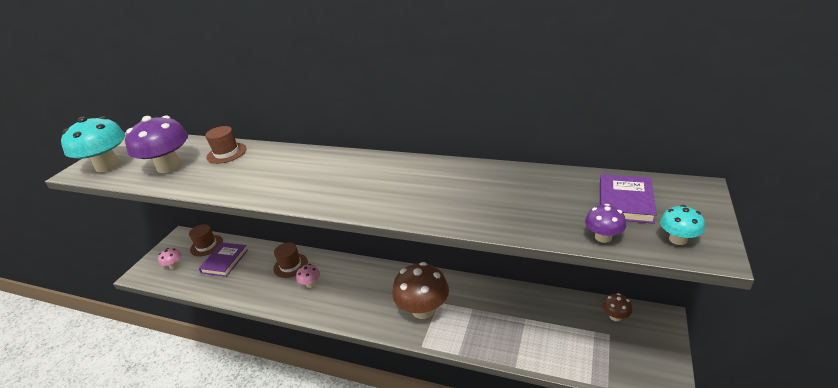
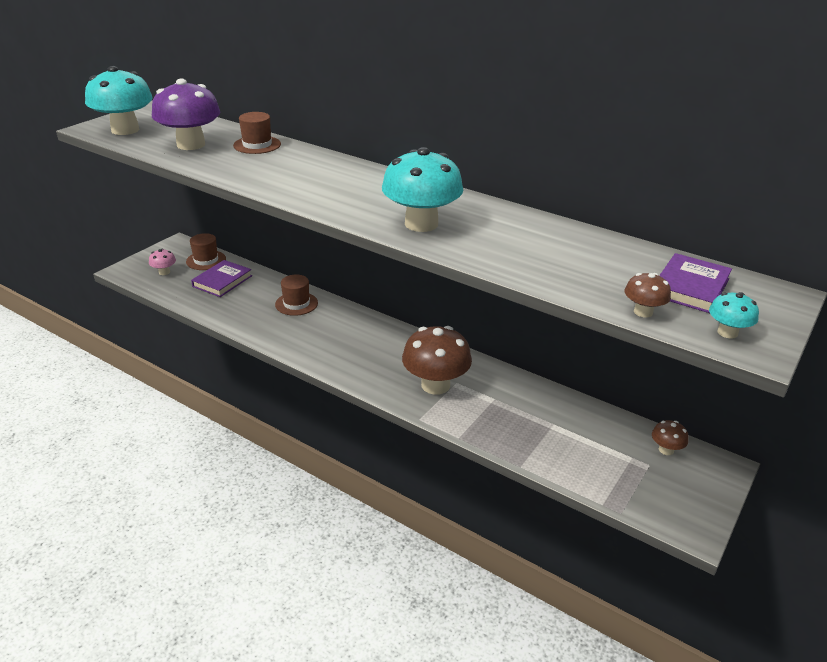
camera: 10 degrees right, 0 degrees up
(310, 284) = (313, 327): pink mushroom -> none
(388, 196) = (421, 224): none -> turquoise mushroom
(603, 237) = (643, 312): purple mushroom -> brown mushroom

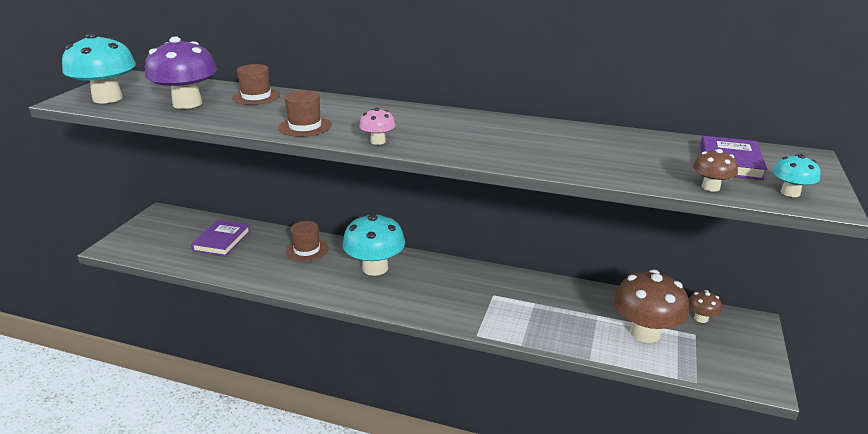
camera: 15 degrees left, 5 degrees down
(164, 272) = (156, 242): pink mushroom -> pink mushroom (378, 141)
(206, 260) = (196, 224): brown hat -> brown hat (305, 126)
(421, 224) = (462, 143): turquoise mushroom -> turquoise mushroom (375, 268)
(435, 385) = (475, 301): brown mushroom -> brown mushroom (645, 332)

